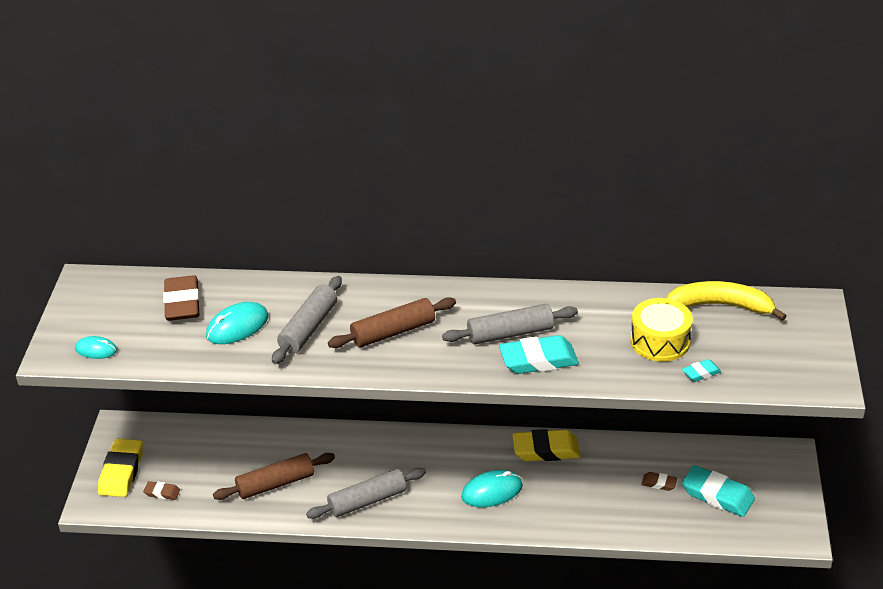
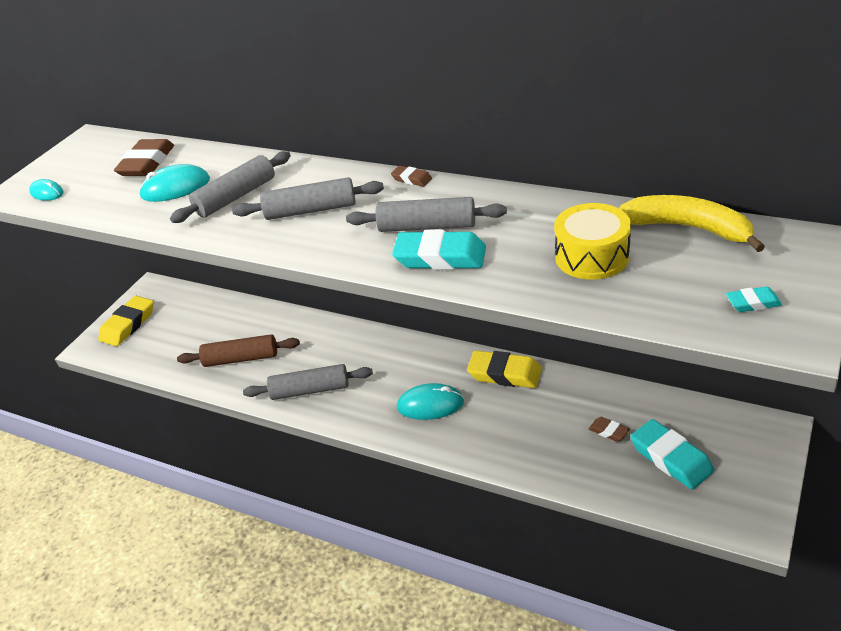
camera: 25 degrees right, 0 degrees up
(162, 492) = (147, 348): brown eraser -> brown eraser (411, 179)
(393, 332) = (311, 210): brown rolling pin -> grey rolling pin
(701, 373) = (624, 299): turquoise eraser -> turquoise eraser (753, 303)

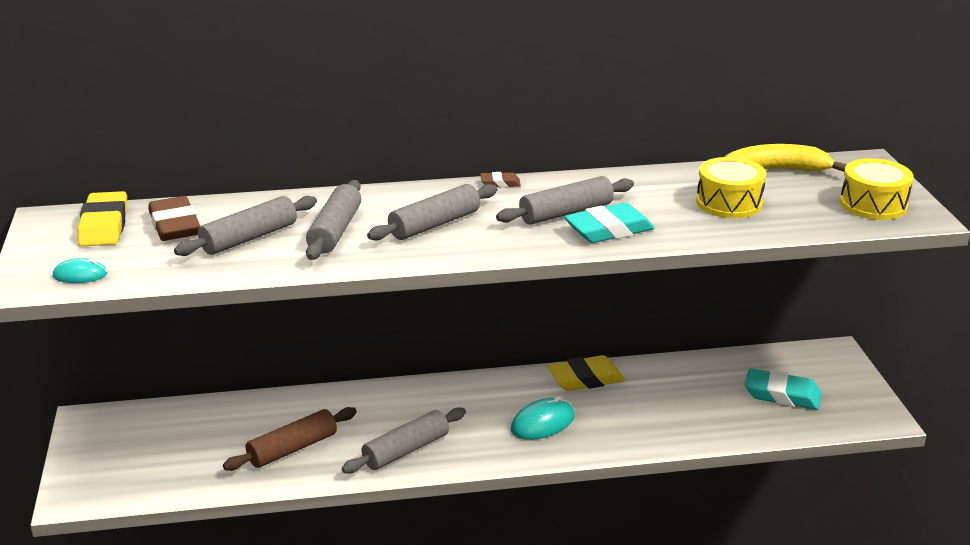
camera: 40 degrees left, 10 degrees down
(128, 325) = (100, 462): yellow eraser -> yellow eraser (104, 226)
(175, 188) = (249, 238): turquoise mouse -> grey rolling pin
(608, 431) = (717, 392): brown eraser -> none
(753, 303) = (873, 204): turquoise eraser -> yellow drum

